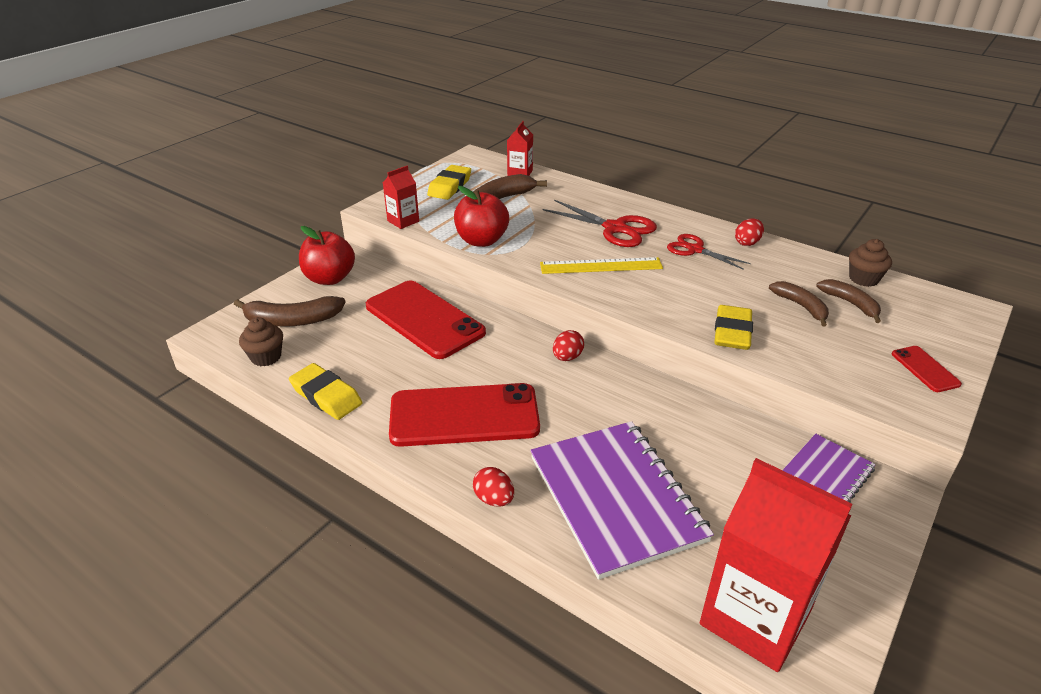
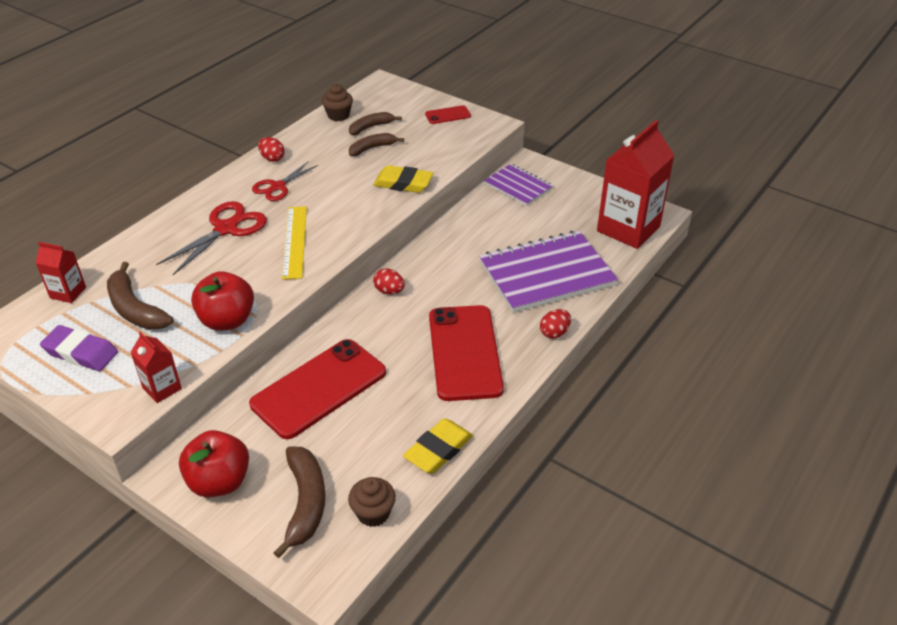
camera: 90 degrees left, 5 degrees up
(450, 186) = (81, 352): yellow eraser -> purple eraser

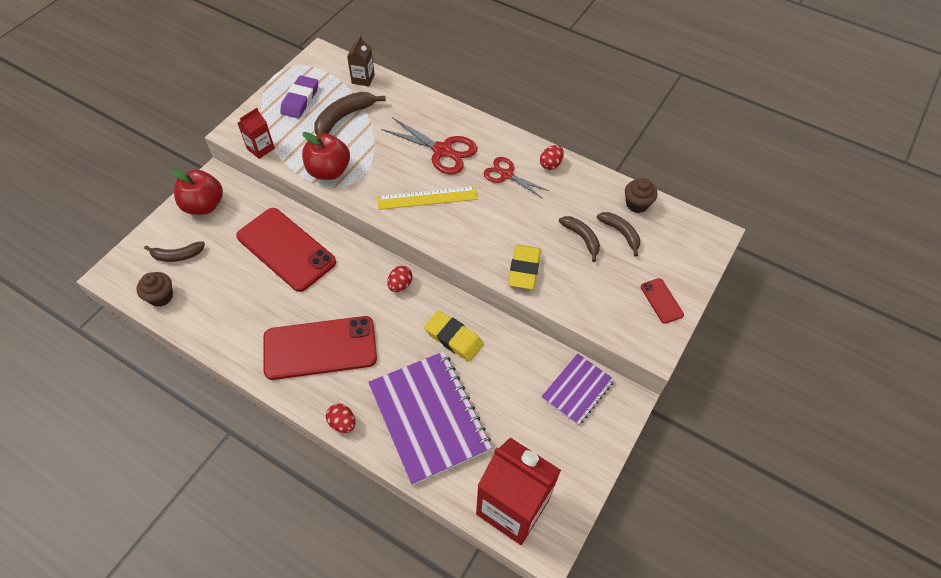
camera: 85 degrees right, 15 degrees up
(68, 292) = (363, 79): red carton -> brown carton
(305, 503) = (177, 255): brown banana -> brown banana, size x0.65
(438, 450) = (213, 334): yellow eraser -> yellow eraser (453, 338)

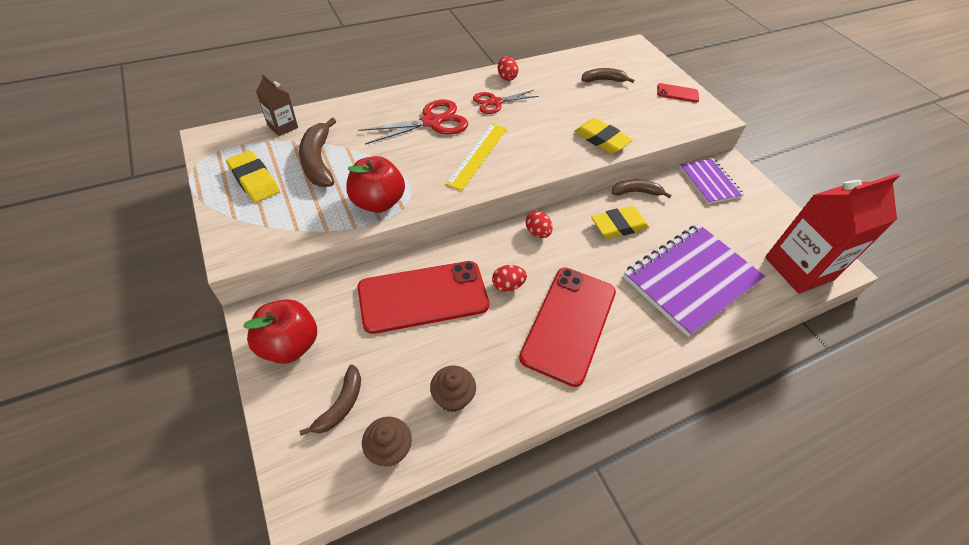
camera: 60 degrees left, 5 degrees down
(260, 148) = (287, 240): red carton -> none
(300, 100) = (254, 180): purple eraser -> yellow eraser
(342, 423) = (666, 345): red egg -> red egg (507, 285)
(429, 417) = (691, 279): purple notebook -> purple notebook turned 45 degrees counterclockwise
(581, 238) = (593, 98): brown banana -> brown banana (636, 192)
(637, 204) = (582, 61): brown cupcake -> brown cupcake (453, 397)

